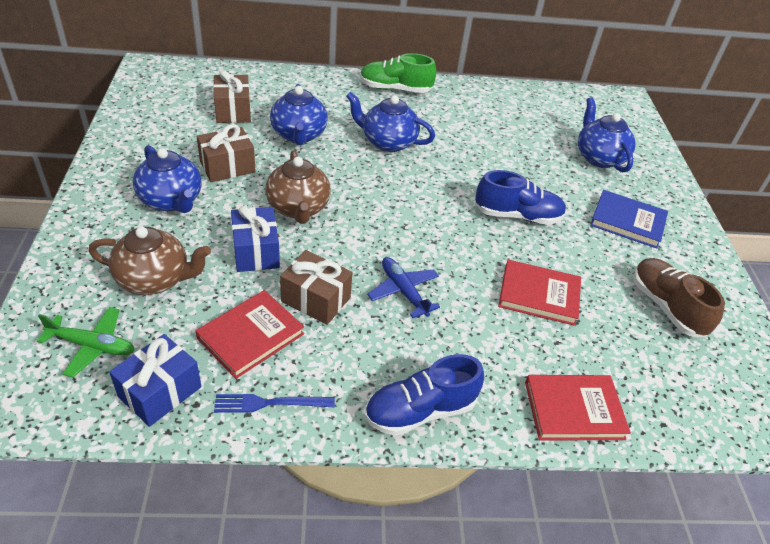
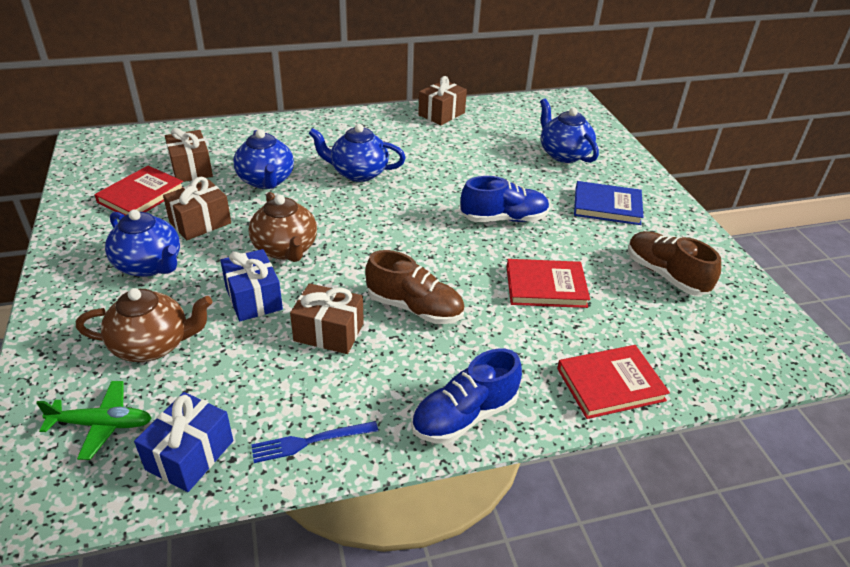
camera: 10 degrees left, 5 degrees down
(251, 336) = (271, 380): red book -> red book (141, 195)
(395, 89) = (351, 123): green shoe -> none
(403, 291) = (414, 308): blue plane -> brown shoe
(487, 93) = (441, 114): none -> brown gift

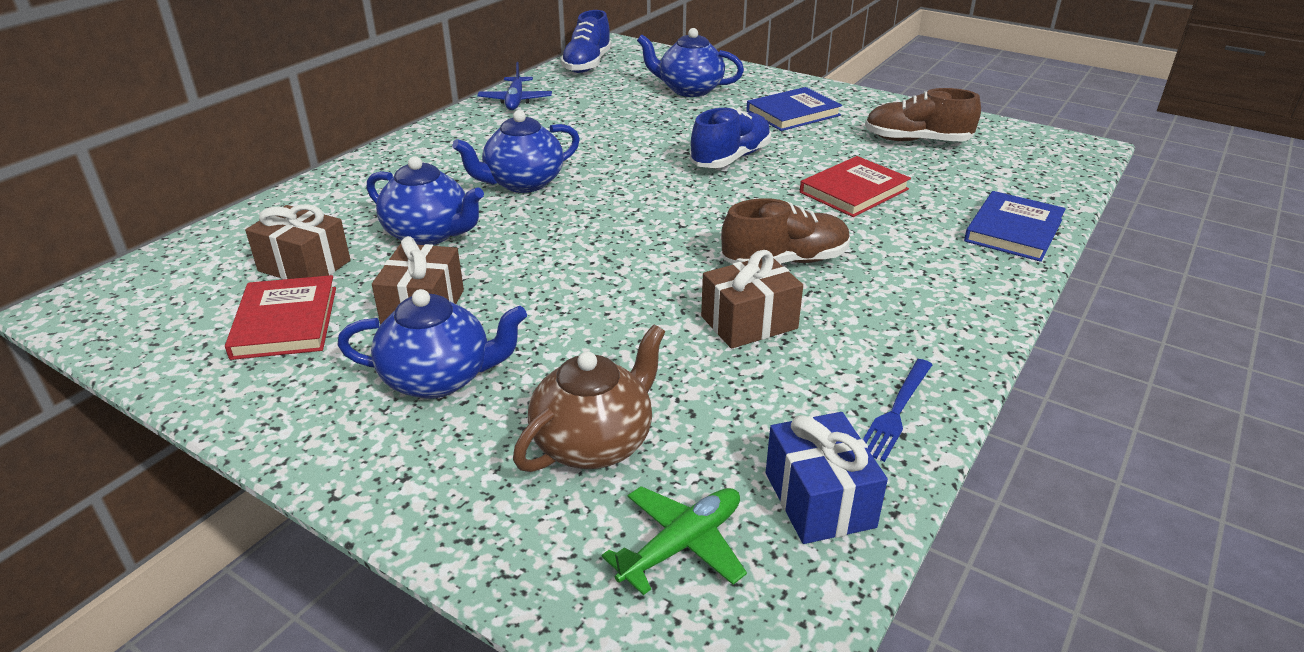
camera: 40 degrees left, 5 degrees down
(253, 298) = (622, 339): blue gift -> none
(286, 249) = (573, 281): brown teapot -> none
(441, 114) = (515, 101): brown gift -> blue plane
(464, 416) = (967, 313): blue shoe -> blue shoe (587, 64)
(610, 384) = (1013, 230): red book -> blue book

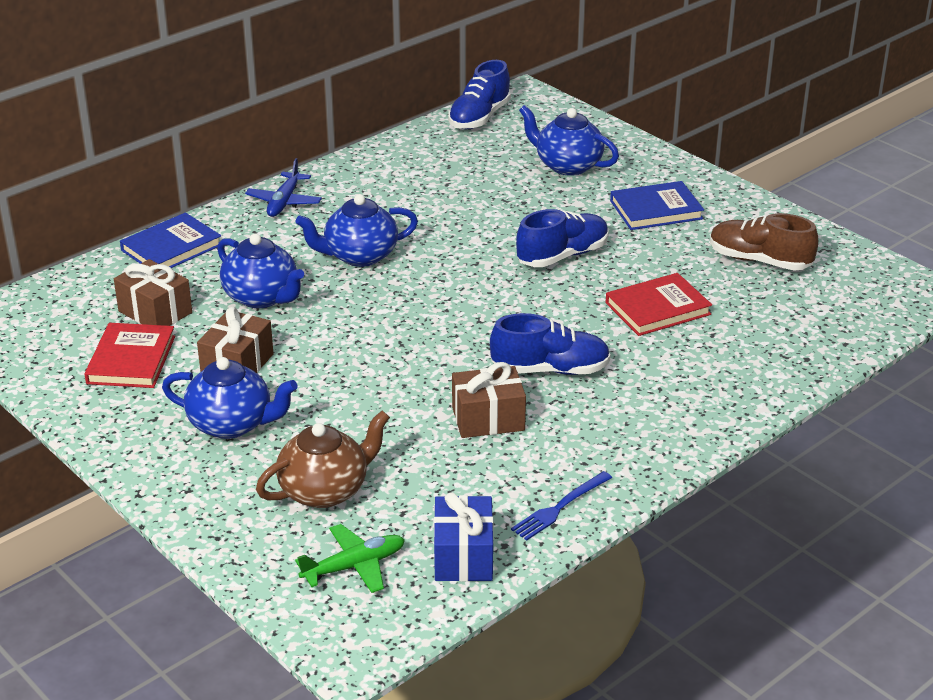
camera: 15 degrees right, 0 degrees up
(515, 101) = (389, 157): blue plane -> blue plane (284, 202)
(785, 261) = (550, 370): brown shoe -> blue shoe
(1013, 230) = (778, 372): blue book -> blue book (171, 248)

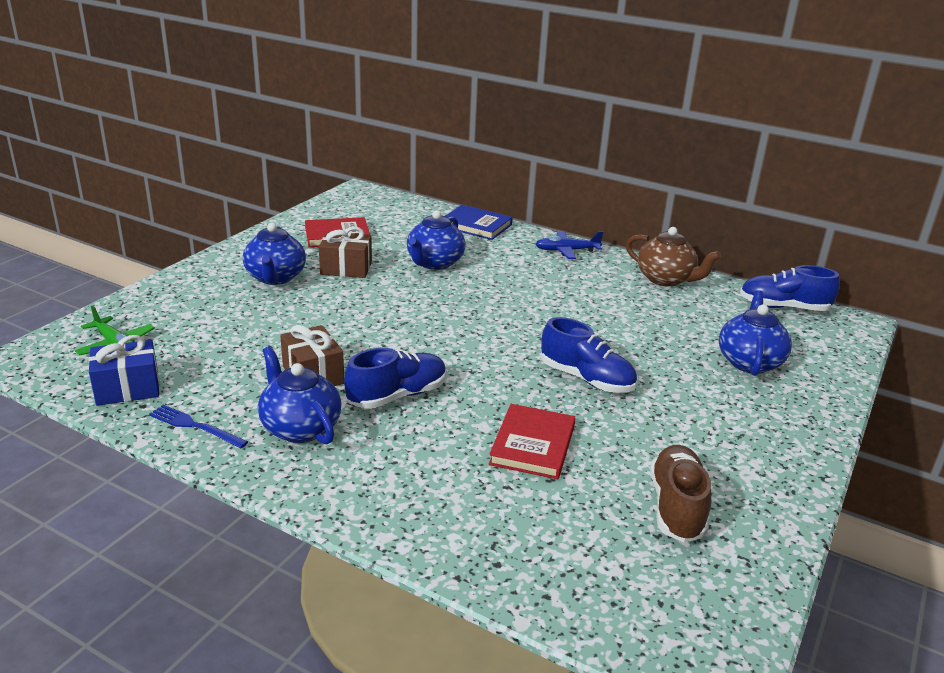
camera: 70 degrees right, 5 degrees down
(155, 312) = (396, 233): brown gift -> none
(325, 490) = (205, 321): brown teapot -> brown teapot (666, 279)
(359, 256) = (515, 289): blue teapot -> blue teapot (300, 428)
(550, 370) = (397, 396): blue shoe -> blue shoe turned 105 degrees counterclockwise
(656, 210) = (718, 423): blue book -> none
(657, 309) = (532, 445): red book -> red book turned 60 degrees clockwise

